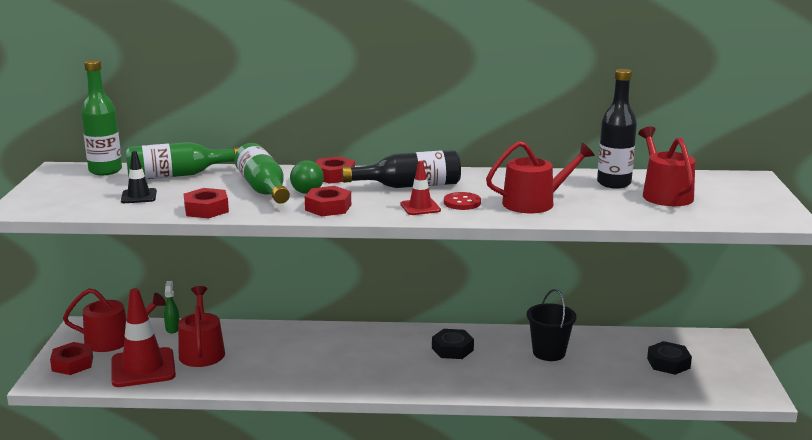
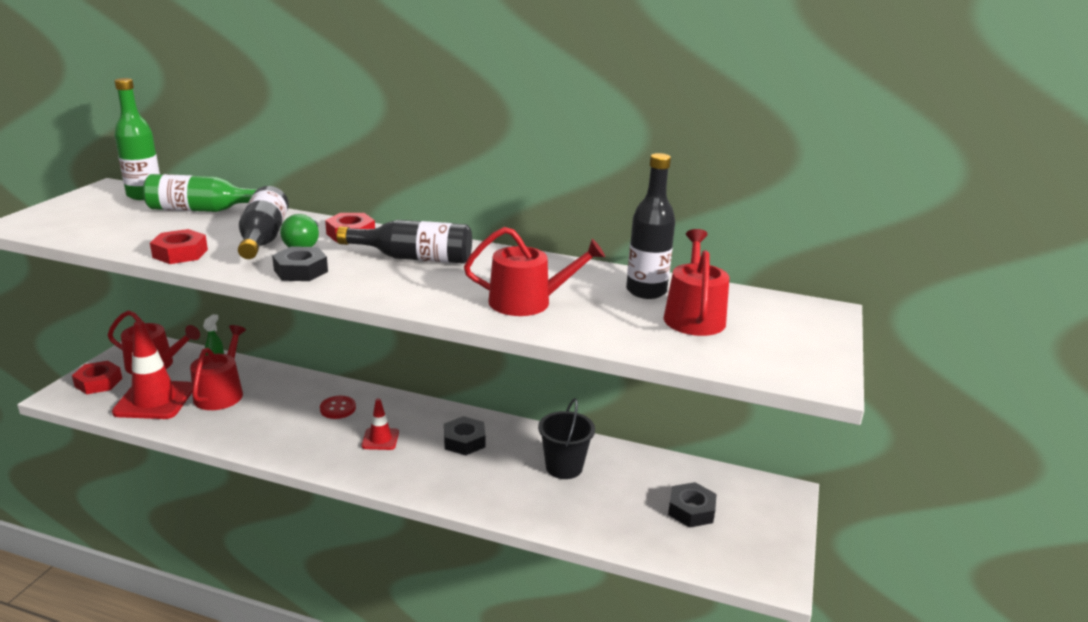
camera: 15 degrees right, 5 degrees up
(139, 196) = (137, 228): black traffic cone -> none
(263, 189) = (263, 238): green bottle -> black bottle
(328, 207) = (301, 271): red nut -> black nut
(420, 207) = (396, 287): red traffic cone -> red traffic cone (380, 439)
(462, 203) = (447, 288): red button -> red button (338, 408)

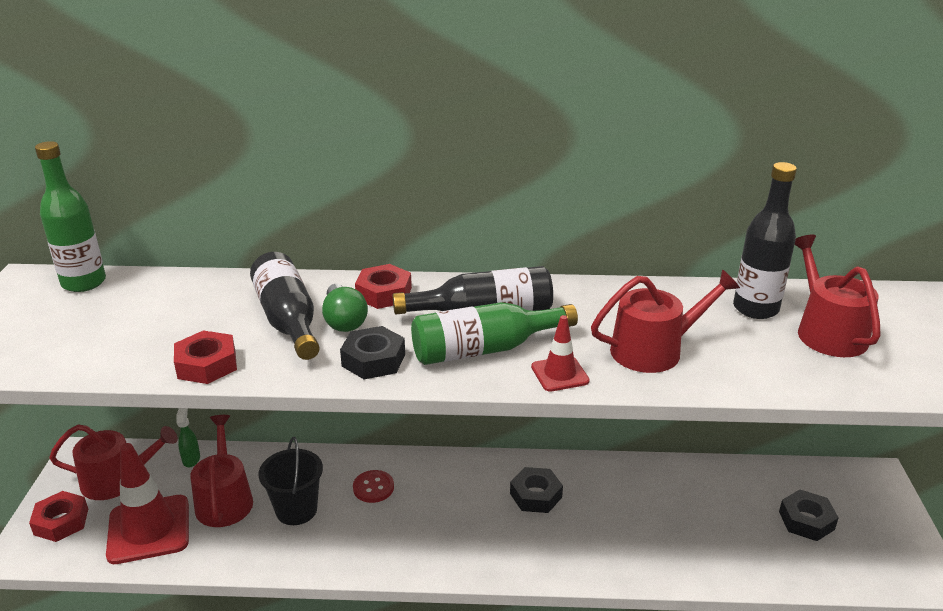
camera: 15 degrees left, 5 degrees up
(203, 210) = (178, 292): green bottle -> green bottle (484, 349)
(380, 439) = (445, 516): red traffic cone -> red traffic cone (560, 374)
(564, 467) = (656, 501): black bucket -> black bucket (296, 510)

